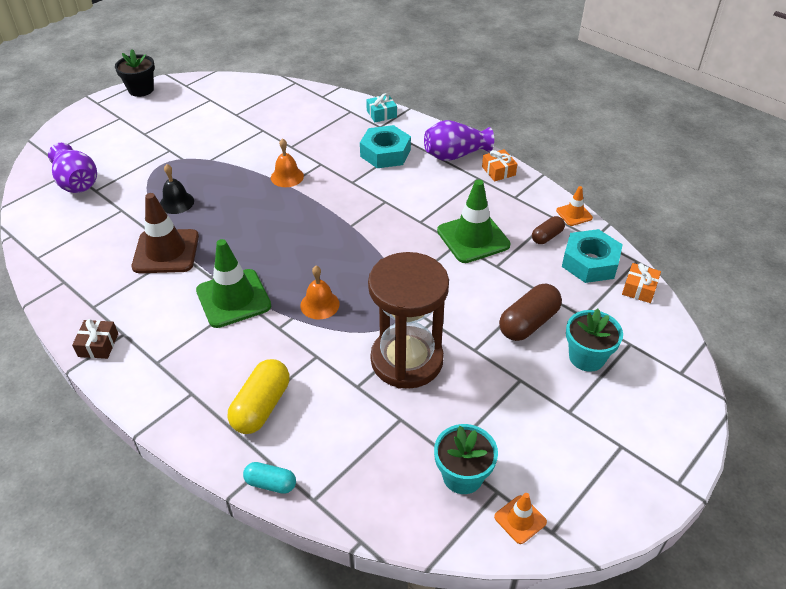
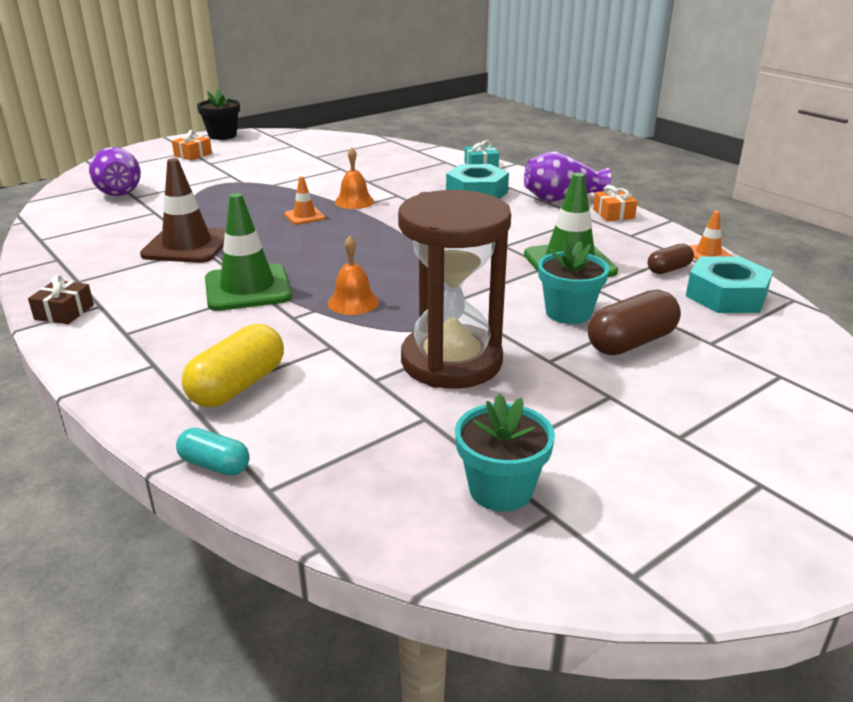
camera: 10 degrees right, 15 degrees down
(176, 202) = (219, 211): black bell -> none
(520, 519) = (582, 553): orange traffic cone -> orange traffic cone (304, 216)
(586, 357) = (713, 383): turquoise flower pot -> turquoise flower pot (568, 313)
(639, 289) = (796, 324): orange gift -> orange gift (193, 154)

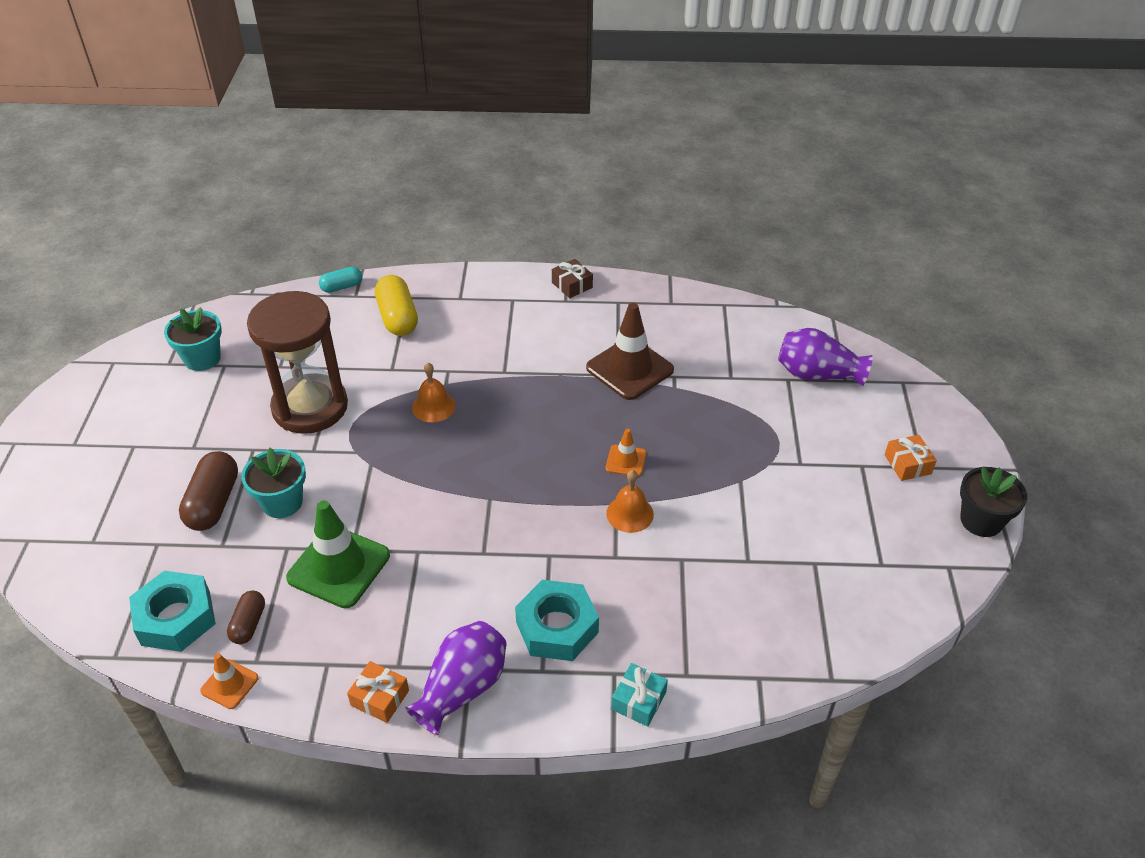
camera: 130 degrees right, 15 degrees up
(248, 288) = (515, 369): green traffic cone -> none

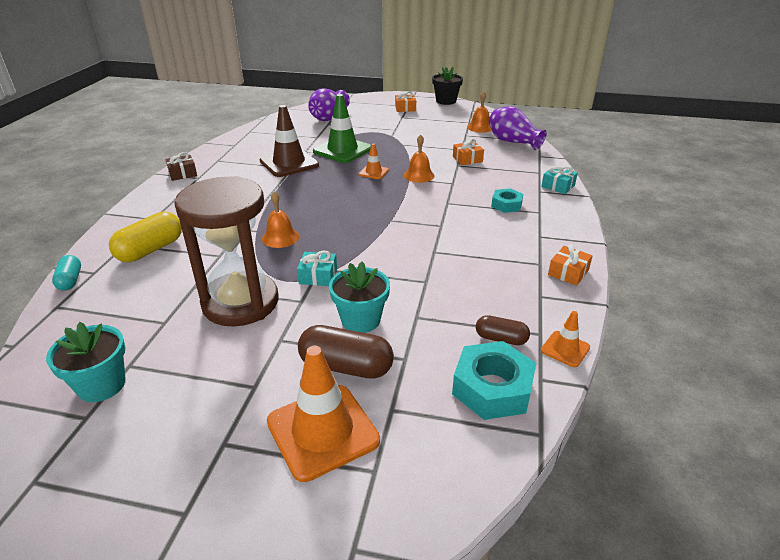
camera: 80 degrees left, 10 degrees down
(138, 502) = (322, 431): none -> orange traffic cone
(339, 567) = (443, 289): green traffic cone -> green traffic cone (342, 150)
(358, 454) = (318, 276): none -> turquoise gift
(398, 318) = (150, 250): yellow capsule -> yellow capsule turned 45 degrees counterclockwise
(462, 688) = (556, 240): purple vase -> purple vase (512, 142)
(557, 627) = (506, 205): turquoise nut -> turquoise nut, size x0.60
(708, 570) = (467, 159): none -> orange gift
(861, 582) = (480, 127): none -> orange bell

